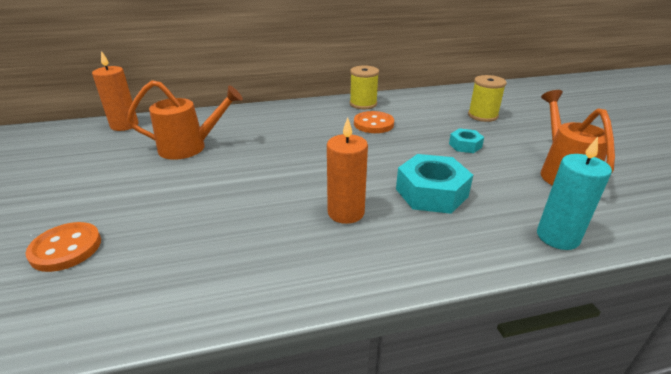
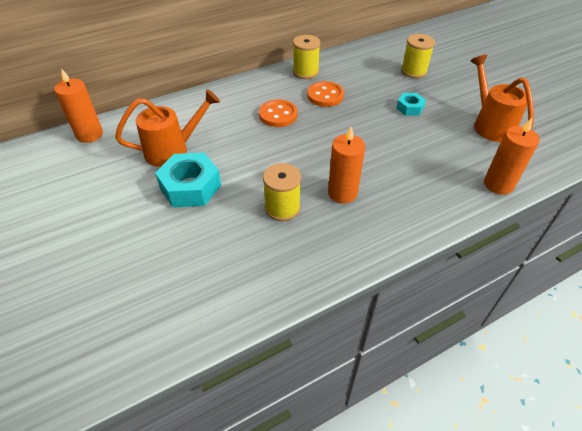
camera: 15 degrees left, 15 degrees up
(66, 248) = (137, 271): orange button -> orange button (278, 115)
(267, 215) = (282, 208): none -> yellow spool
(431, 193) = (399, 162): turquoise nut -> turquoise nut (190, 187)
(557, 237) = (498, 184): turquoise candle -> orange candle

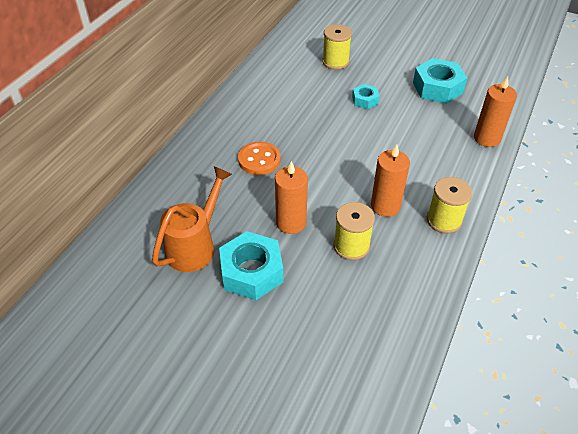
camera: 35 degrees left, 0 degrees up
(89, 134) = (84, 276): orange candle -> orange candle (291, 223)
(305, 72) = (240, 103): yellow spool -> yellow spool (444, 220)
(325, 95) = (283, 120): orange button -> none
(490, 124) = (437, 88): orange watering can -> turquoise nut

